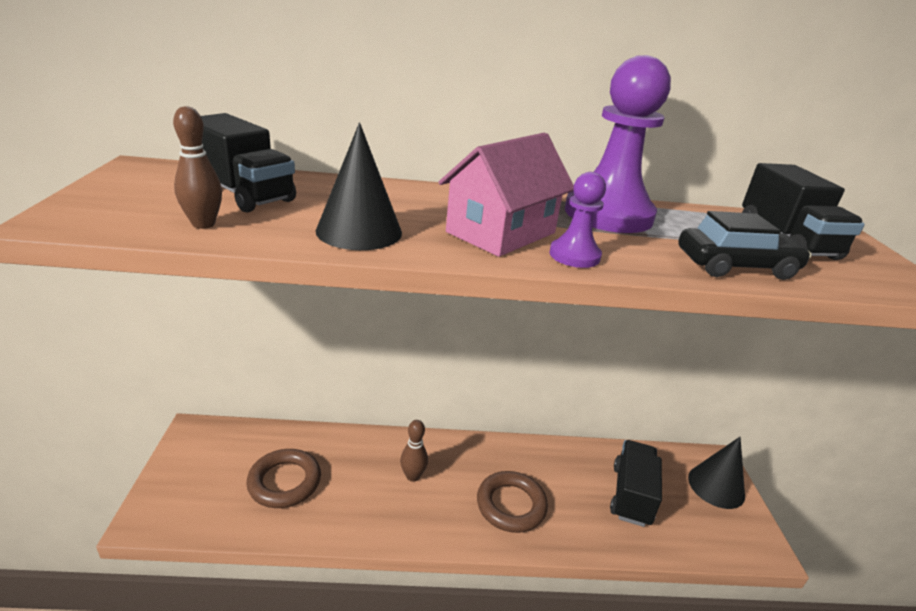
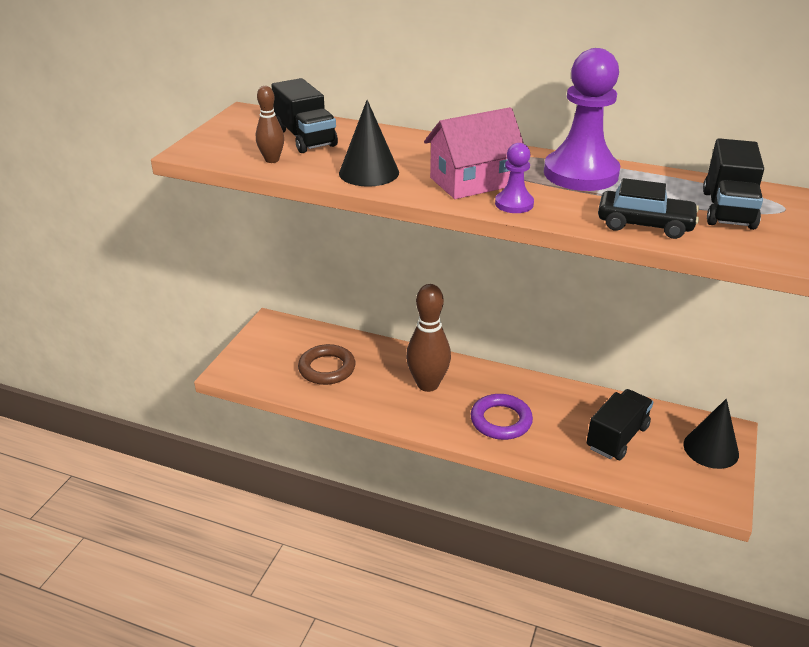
camera: 25 degrees right, 5 degrees up
(413, 476) = (428, 384): brown bowling pin -> brown bowling pin, size x1.88
(511, 505) = (501, 421): brown ring -> purple ring

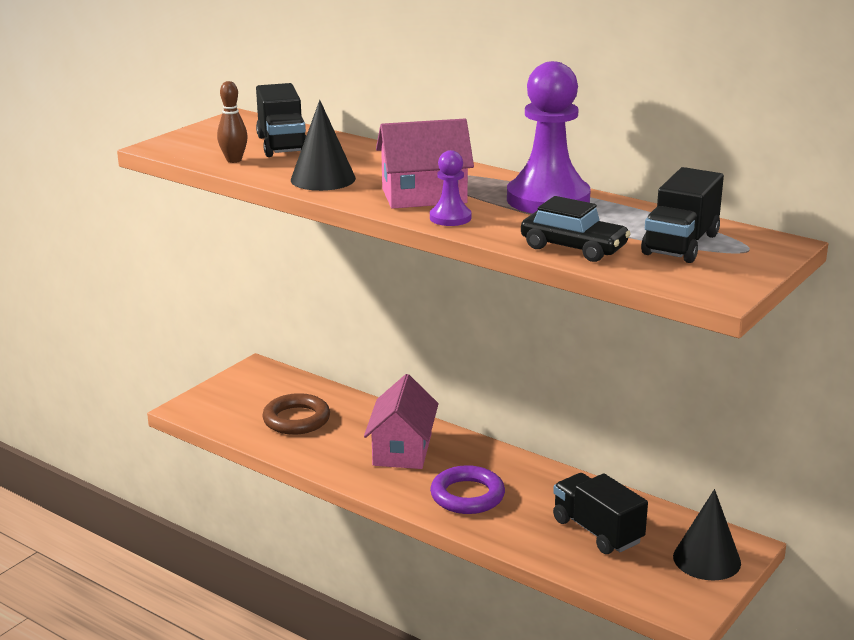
camera: 15 degrees right, 10 degrees down
(428, 384) = (402, 450): brown bowling pin -> pink house
(617, 437) = (597, 531): black truck -> black truck turned 90 degrees counterclockwise

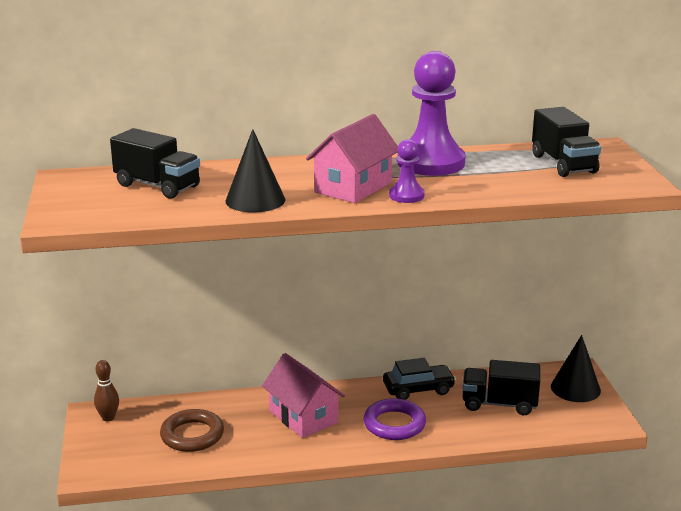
camera: 45 degrees left, 0 degrees up
(234, 160) = (150, 210): brown bowling pin -> brown bowling pin (108, 418)
(573, 247) = (519, 187): black car -> black car (418, 389)

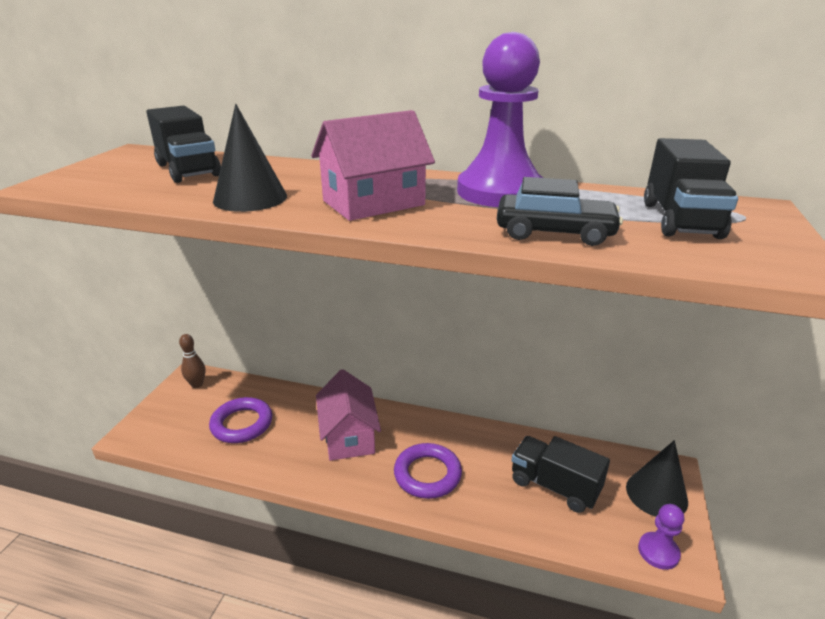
camera: 25 degrees right, 5 degrees up
(192, 435) = (242, 424): brown ring -> purple ring
(406, 196) = (422, 223): purple pawn -> purple pawn (658, 552)
(418, 389) = (479, 439): black car -> black car (554, 232)

